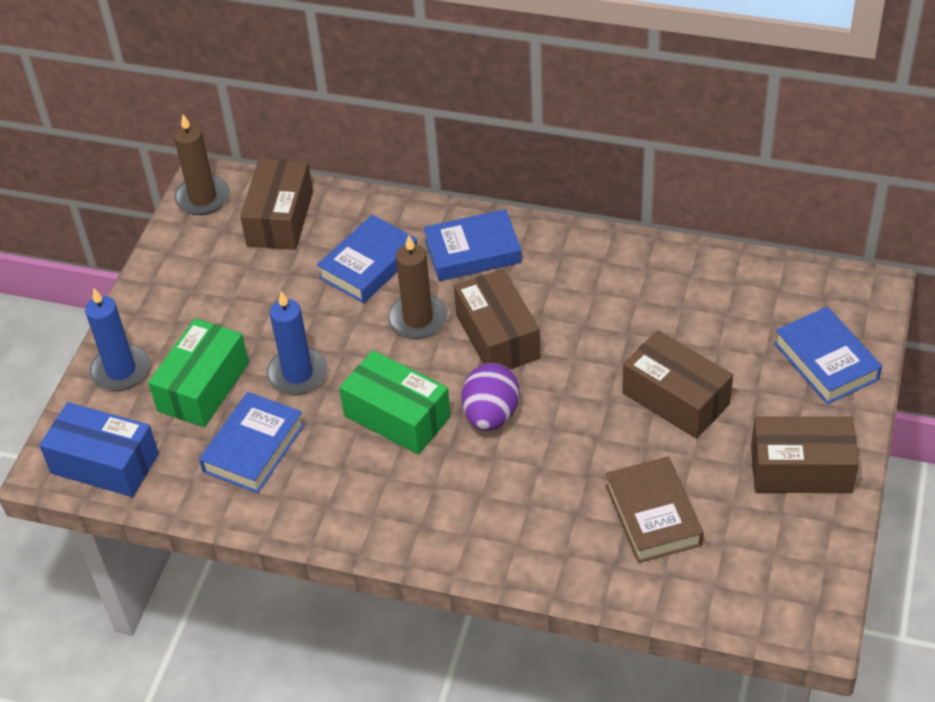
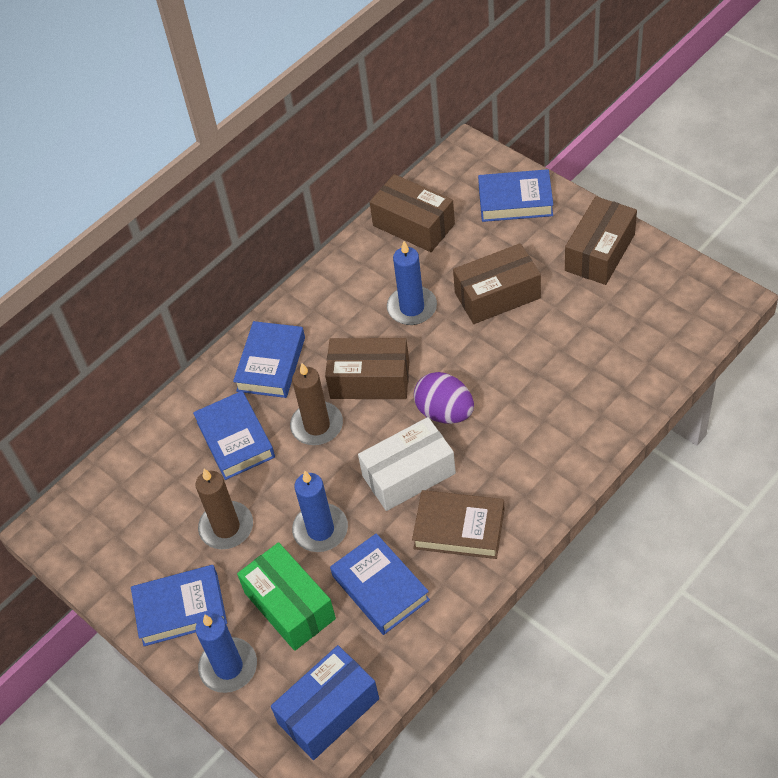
camera: 60 degrees left, 5 degrees up
(165, 310) = (180, 609): none -> blue book
(203, 198) = (66, 538): brown candle -> brown candle (226, 527)
(280, 218) = (135, 486): brown box -> brown box (413, 225)
(397, 416) = (408, 474): green box -> white box
(612, 332) = (412, 308): none -> blue candle
(653, 515) = (593, 349): brown book -> brown book (459, 528)

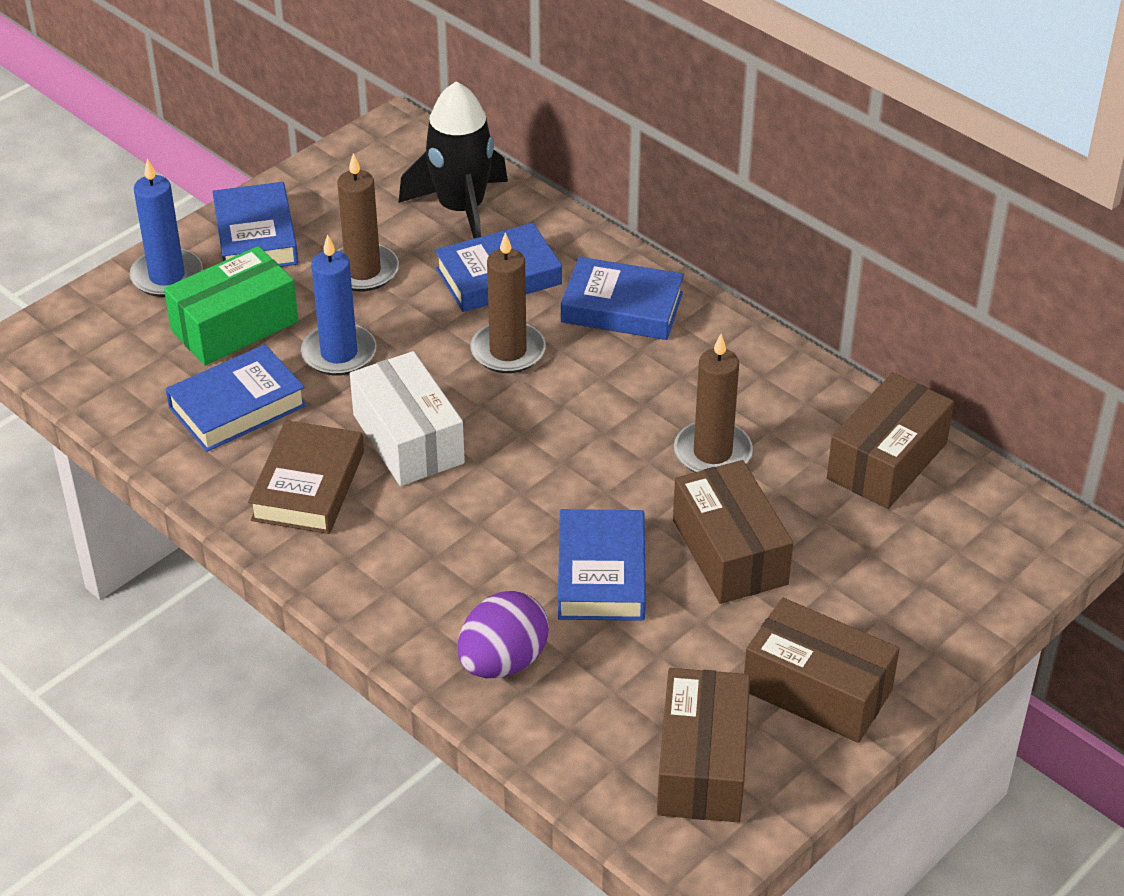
camera: 85 degrees right, 10 degrees down
(156, 471) = (461, 210): none -> black rocket
(328, 711) = (82, 358): blue box -> none
(370, 380) = (580, 404): brown box -> brown box (702, 765)
(412, 308) = (712, 453): blue candle -> brown candle
(445, 412) = (509, 480): purple egg -> purple egg (503, 661)
(515, 201) = (941, 588): blue book -> blue book (601, 574)

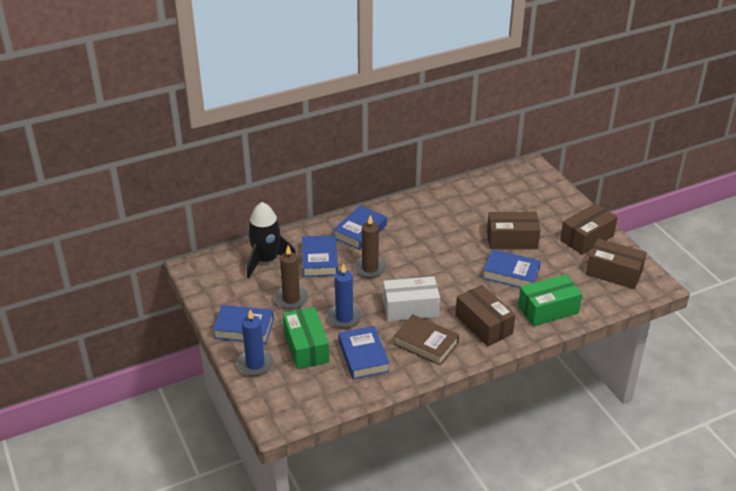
camera: 70 degrees left, 5 degrees down
(503, 661) = (548, 309): purple egg -> green box
(712, 453) = (457, 230): brown candle -> none
(887, 461) = (480, 191): brown box -> brown box (483, 324)

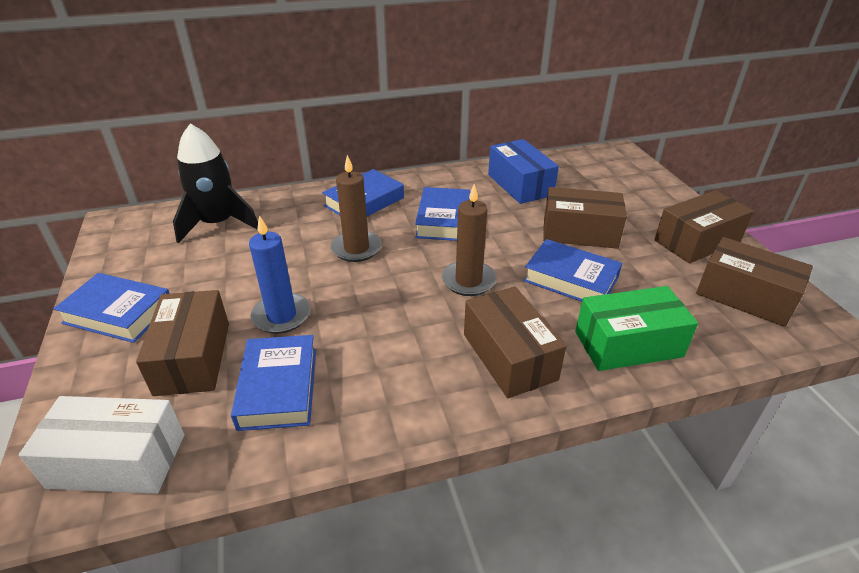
camera: 10 degrees right, 0 degrees up
(255, 364) = (91, 376): blue candle -> none
(291, 299) = (218, 278): brown candle -> brown candle (468, 281)
(306, 347) = (193, 358): green box -> brown box
(319, 260) = (291, 230): blue book -> blue book (443, 220)
(410, 308) = (394, 313): white box -> white box (118, 460)
(426, 344) = (397, 378): brown book -> none
(465, 205) = (520, 185): none -> blue box

